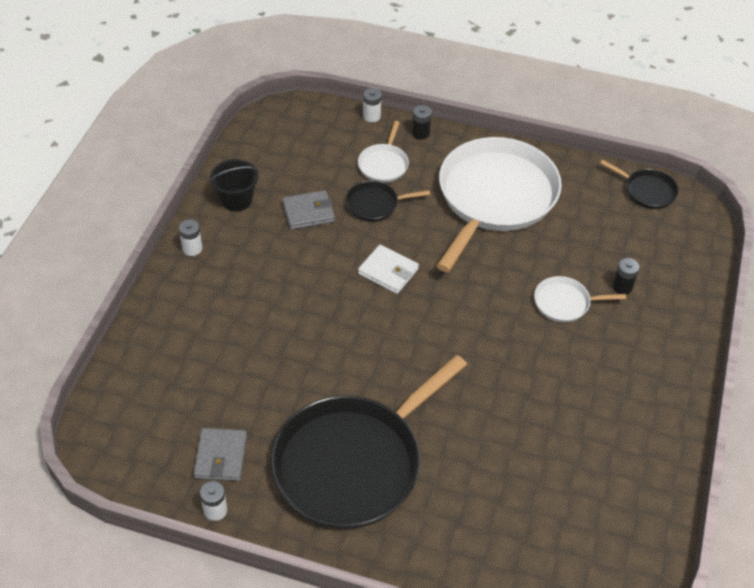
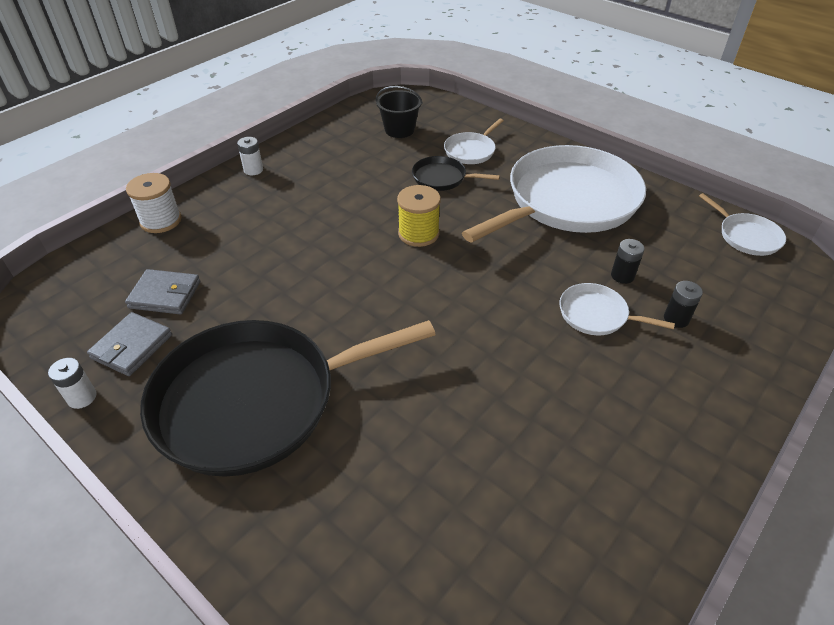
camera: 25 degrees right, 5 degrees down
(146, 332) = (161, 221): none -> white spool
(236, 199) = (319, 145): black bucket -> black bucket (399, 130)
(308, 212) = (375, 169): grey wallet -> grey wallet (165, 295)
(371, 116) = (483, 115): white battery -> none
(388, 271) = (418, 233): white wallet -> yellow spool
(420, 133) = (521, 136): black battery -> black battery (622, 276)
(647, 191) = (746, 236): black pan -> white pan

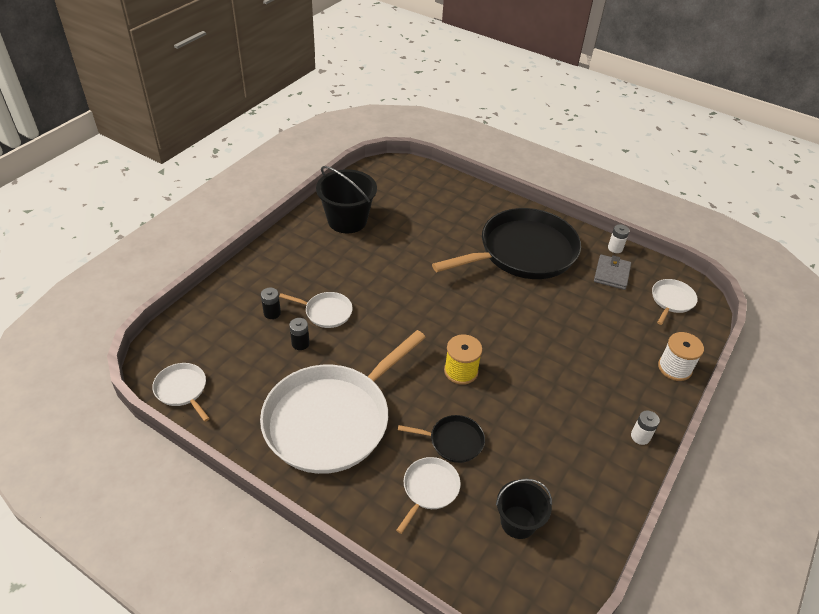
camera: 170 degrees right, 0 degrees up
(80, 298) = (671, 300): none -> white pan
(165, 295) = (619, 306): grey wallet -> none
(590, 509) = (347, 220): none -> black bucket

